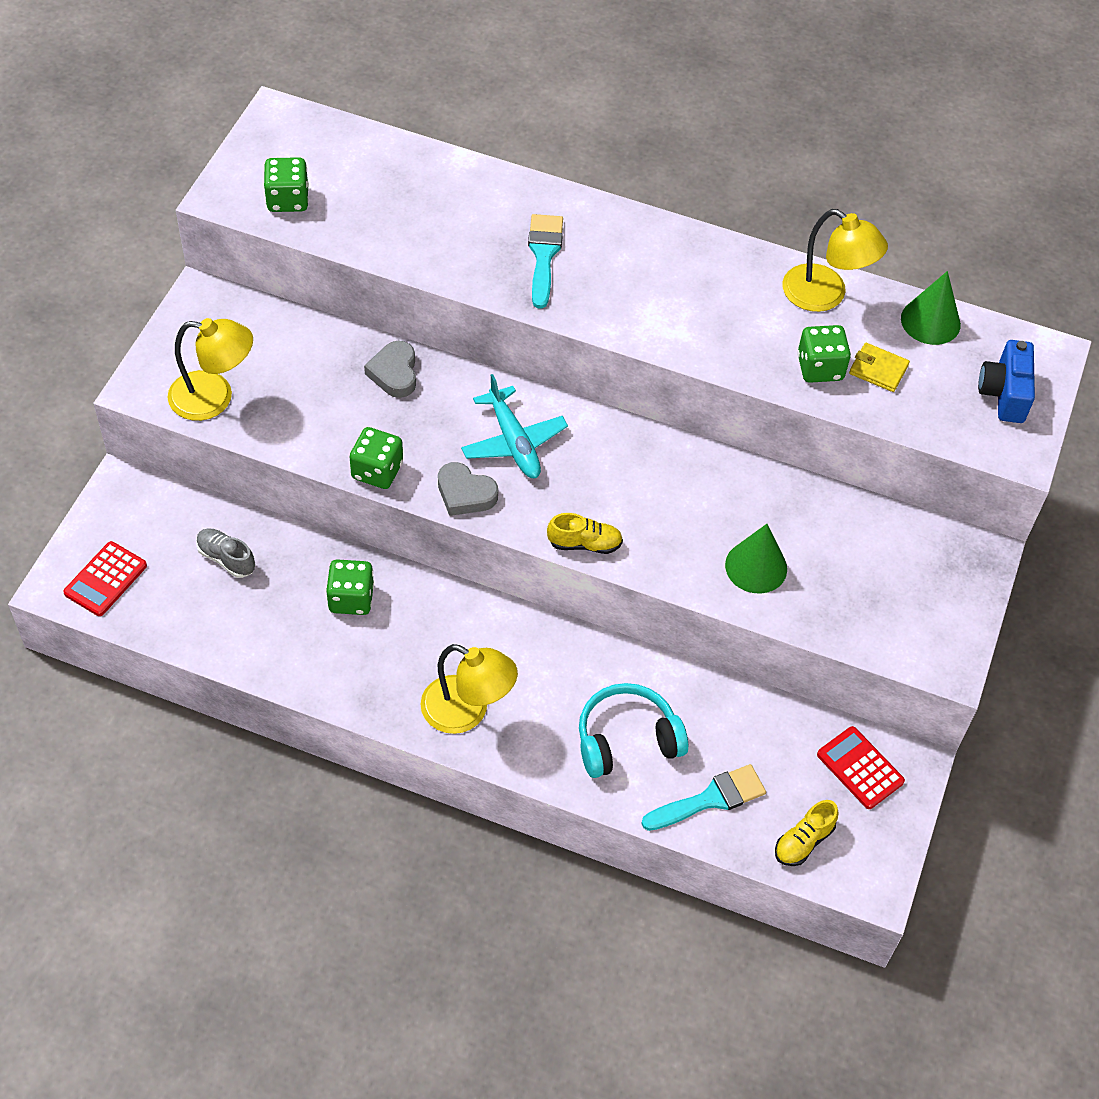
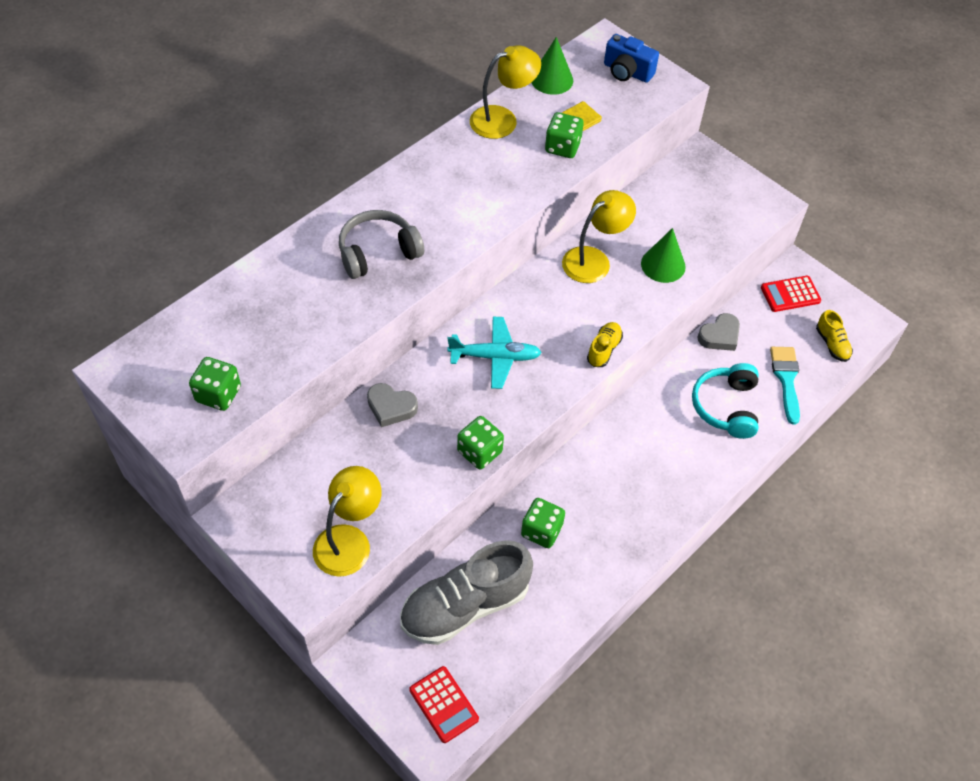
camera: 65 degrees left, 0 degrees up
(226, 558) = (465, 605): grey shoe -> grey shoe, size x2.27
(465, 493) = (527, 403): grey heart -> grey heart (719, 336)
(467, 711) = (669, 492): yellow lamp -> yellow lamp (594, 260)
(544, 255) = (378, 252): turquoise brush -> grey headphones

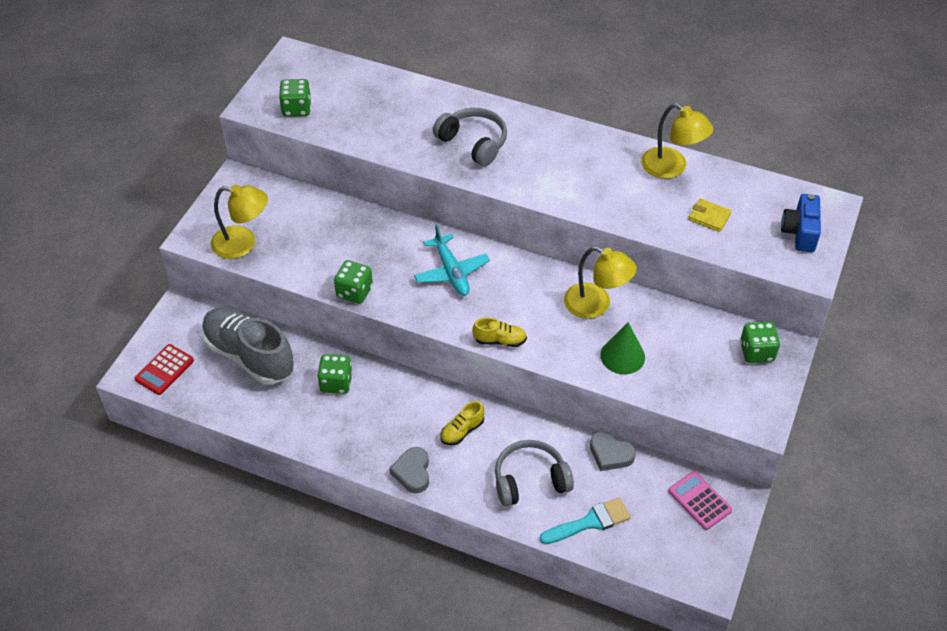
camera: 70 degrees right, 5 degrees down
(391, 407) = (369, 226): grey heart -> grey heart (412, 472)
(552, 79) = (747, 184): green cone -> none
(562, 147) = (667, 216): green dice -> green dice (756, 352)
(726, 407) = (530, 480): turquoise headphones -> grey headphones
(790, 294) = (699, 501): red calculator -> pink calculator
(832, 344) = (657, 552): yellow shoe -> yellow shoe (462, 431)

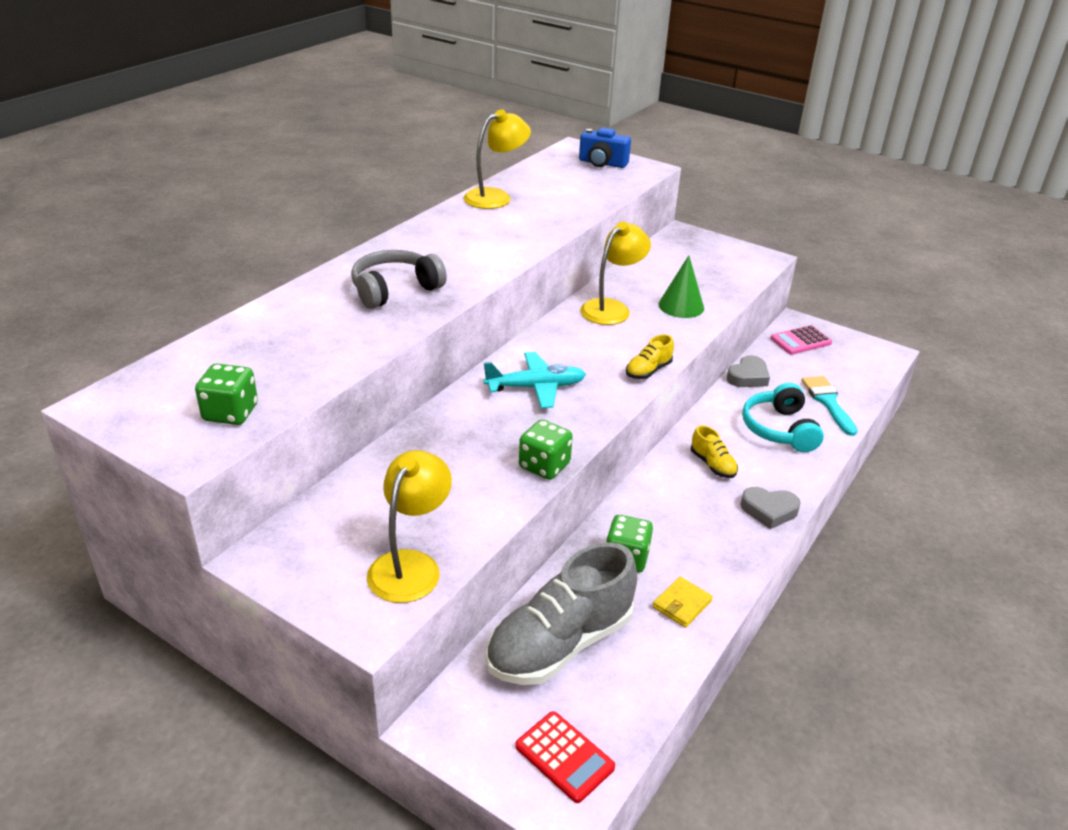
camera: 80 degrees left, 15 degrees down
(500, 340) = (648, 371): yellow shoe -> yellow shoe turned 150 degrees counterclockwise
(530, 480) = (779, 429): grey headphones -> turquoise headphones
(709, 217) = (569, 193): yellow wallet -> yellow wallet (682, 604)
(756, 352) = (686, 245): green dice -> none

